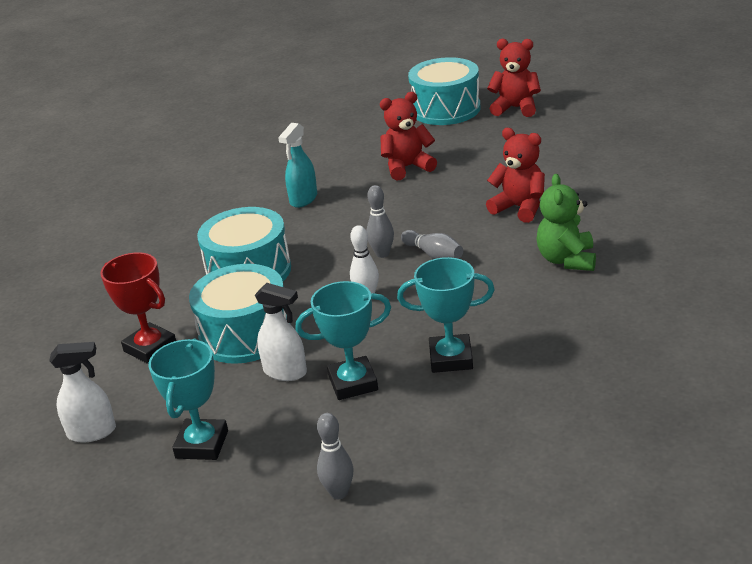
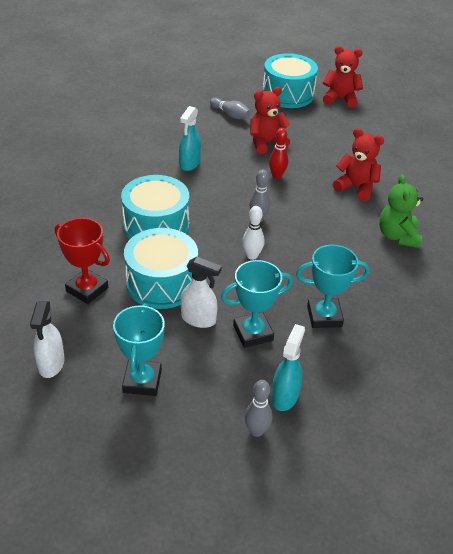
camera: 10 degrees left, 10 degrees up
(92, 432) = (51, 364): white spray bottle -> white spray bottle turned 105 degrees clockwise
(382, 452) = (285, 396): none -> turquoise spray bottle
(415, 203) = (277, 176): none -> red bowling pin
(433, 255) = (298, 223): grey bowling pin -> grey bowling pin (231, 115)

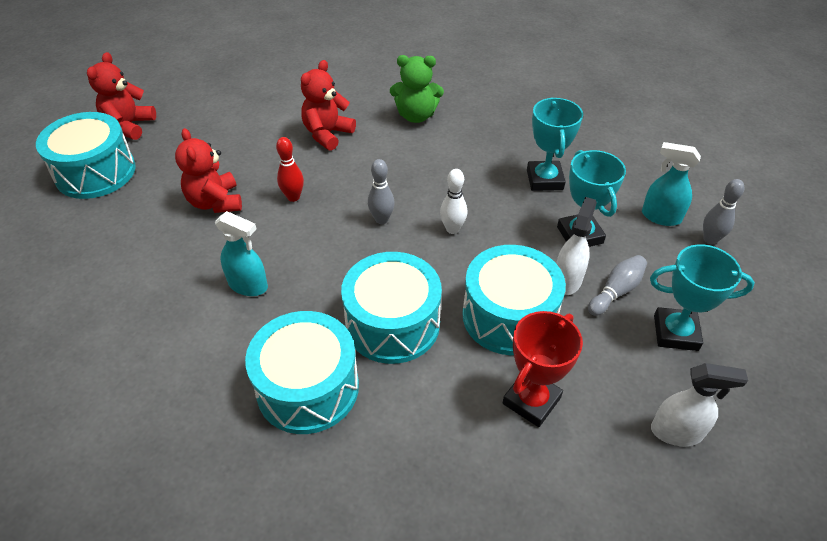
camera: 85 degrees left, 5 degrees up
(108, 193) = (308, 387): none -> turquoise drum
(231, 115) = (129, 235): grey bowling pin -> grey bowling pin (616, 291)

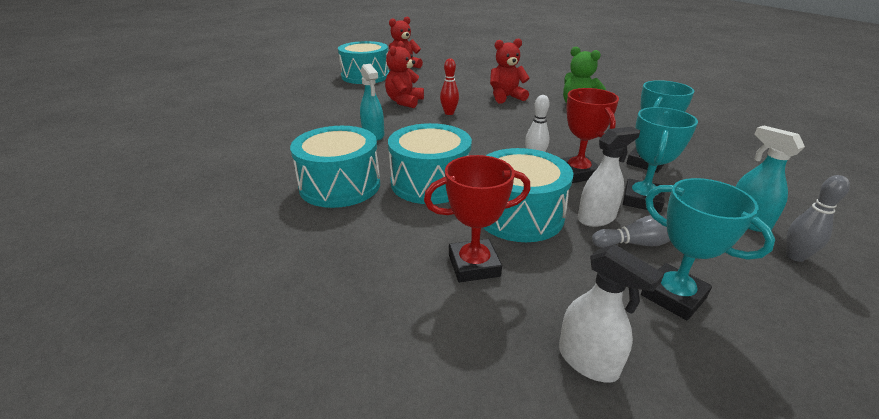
camera: 40 degrees right, 15 degrees down
(381, 219) = (490, 138): grey bowling pin -> none
(505, 228) = (577, 173): none -> red trophy

